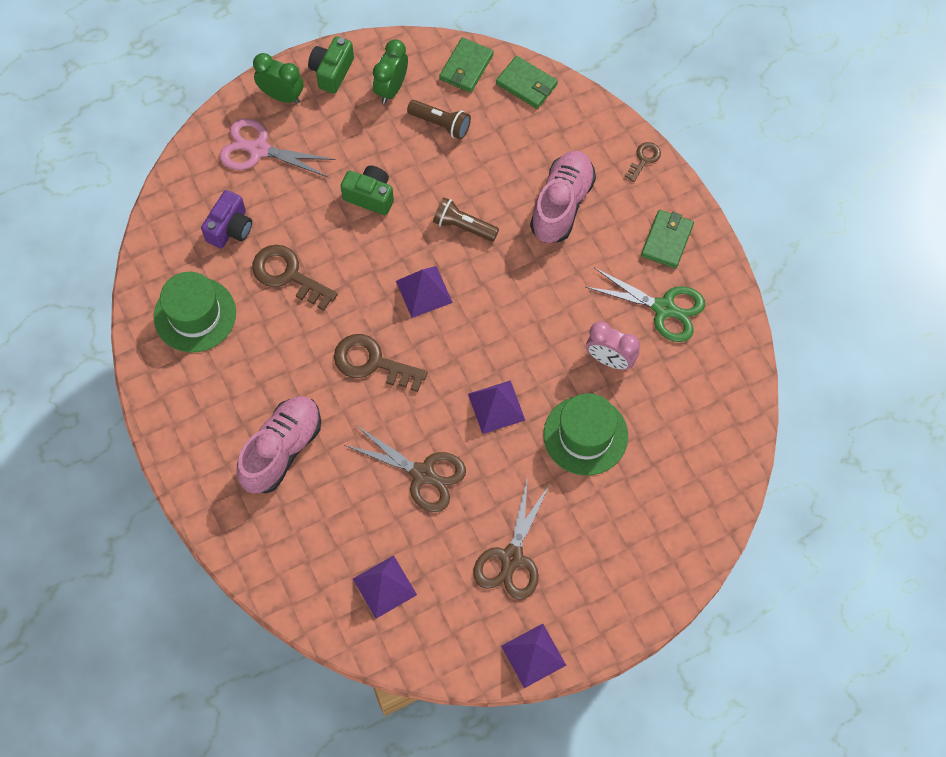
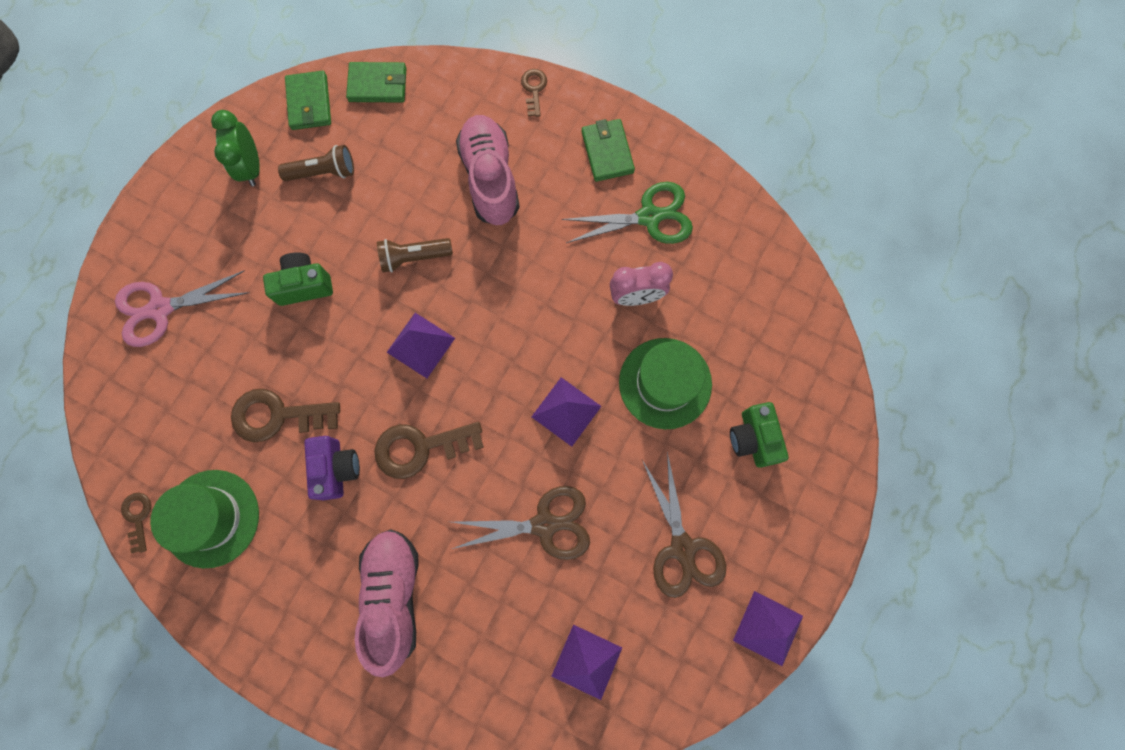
camera: 35 degrees left, 10 degrees up
(147, 281) = (138, 517): none -> brown key
(230, 229) = (187, 407): purple camera -> purple camera (336, 469)
(282, 96) = (147, 240): green clock -> none
(332, 72) = (181, 186): green camera -> green camera (753, 438)

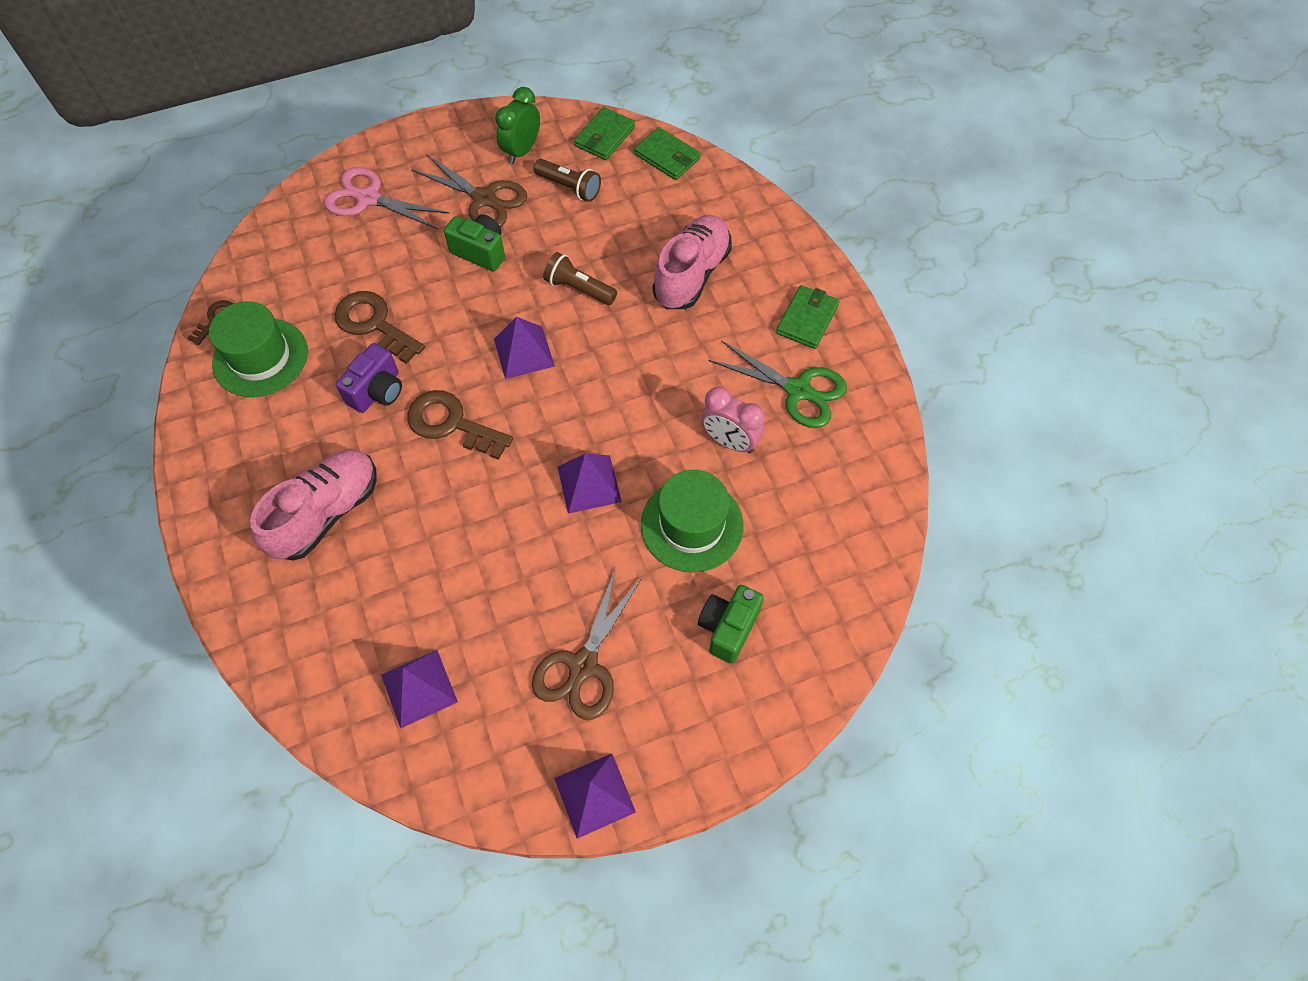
camera: 40 degrees right, 15 degrees down
(534, 89) = (788, 236): brown key -> none
(544, 524) = (489, 554): brown scissors -> brown scissors (484, 199)

